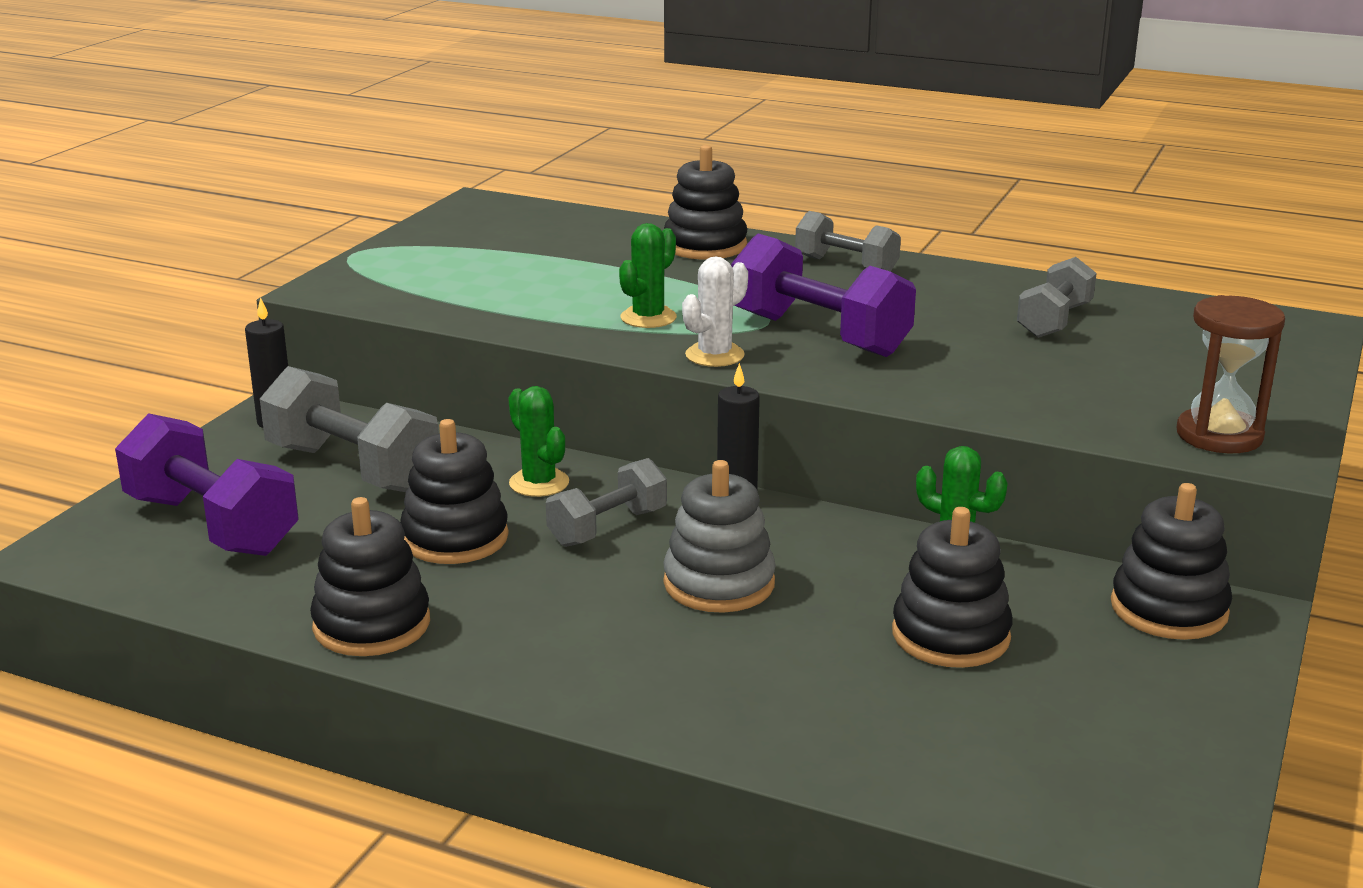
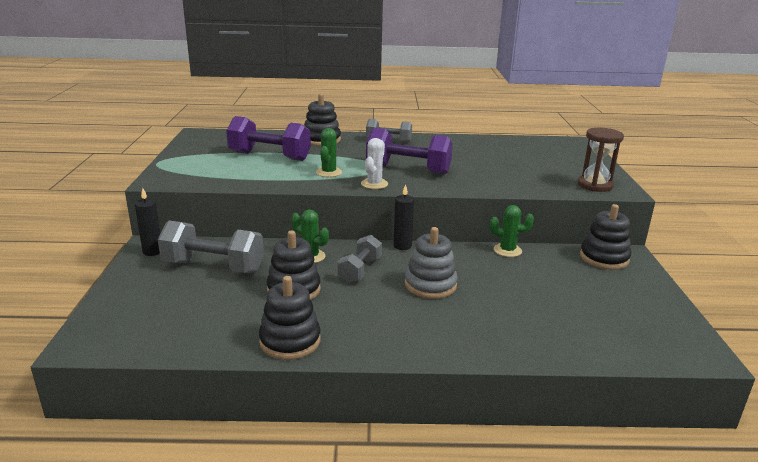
camera: 25 degrees left, 0 degrees up
(211, 525) = (161, 310): purple dumbbell -> purple dumbbell (269, 156)
(950, 635) = (540, 286): black stacking toy -> none
(1054, 321) = (490, 152): grey dumbbell -> none

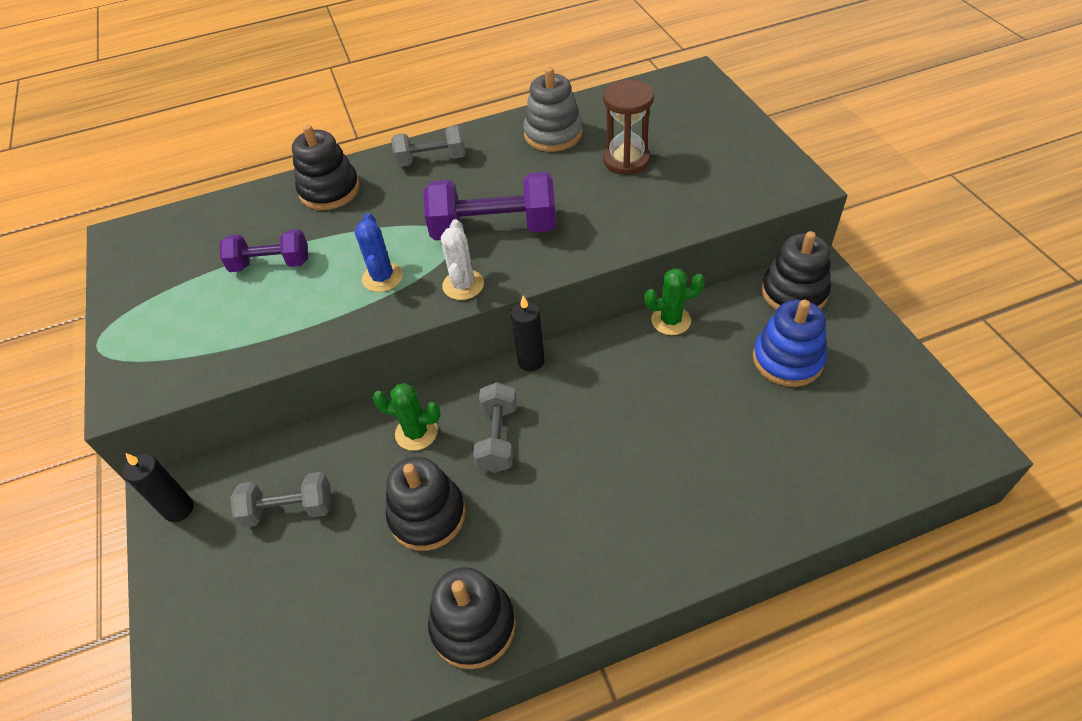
camera: 15 degrees left, 25 degrees up
(213, 267) = (289, 509): grey dumbbell -> grey dumbbell, size x0.61
(269, 156) = (271, 264): purple dumbbell -> purple dumbbell, size x0.61
(329, 172) = (382, 277): green cactus -> blue cactus
(430, 285) = (603, 433): grey stacking toy -> grey stacking toy (553, 134)
(581, 285) = (787, 359): none -> blue stacking toy
(595, 185) = (760, 182): brown hourglass -> brown hourglass (626, 160)

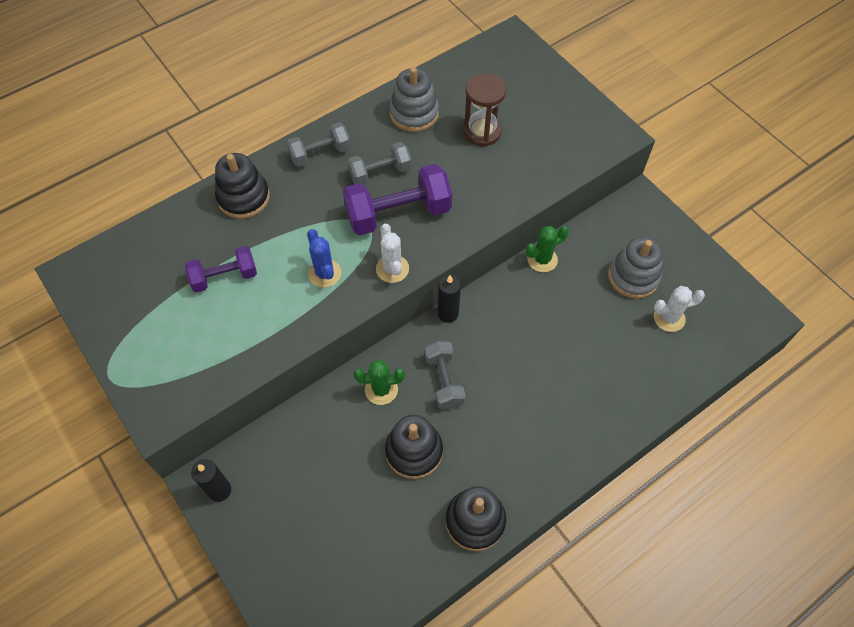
camera: 20 degrees left, 10 degrees up
(289, 509) = (307, 470): grey dumbbell -> grey dumbbell (380, 173)
(787, 359) = (633, 277): blue stacking toy -> grey stacking toy
(794, 292) = (625, 220): black stacking toy -> none
(825, 418) = (669, 318): none -> white cactus

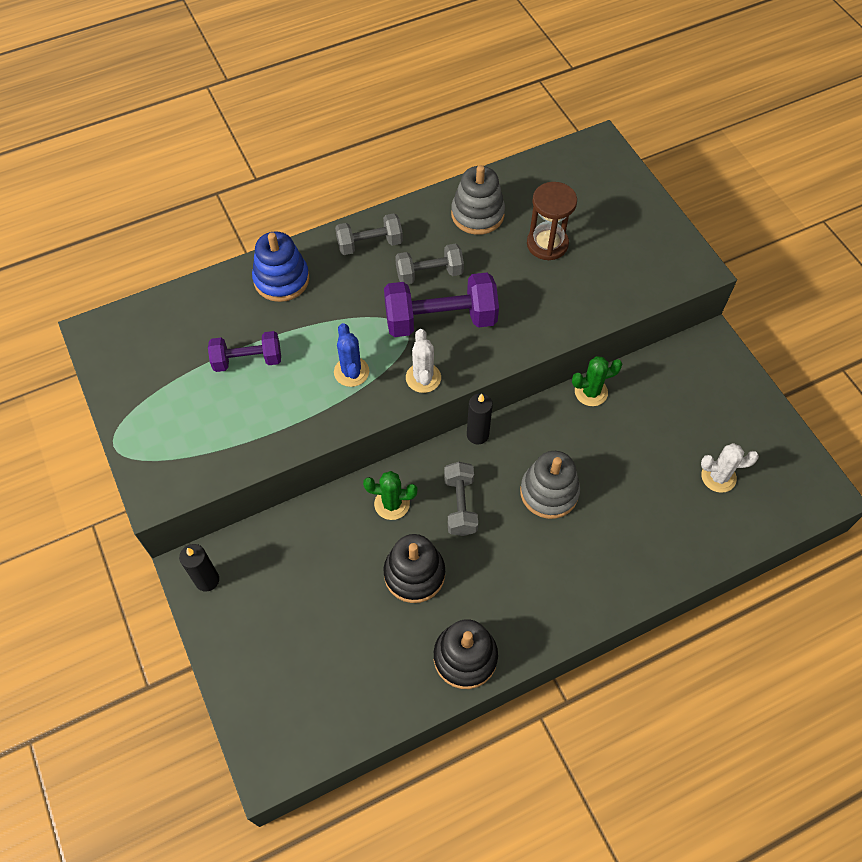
camera: 10 degrees right, 0 degrees up
(243, 198) = (281, 279): black stacking toy -> blue stacking toy
(633, 277) = (687, 426): grey stacking toy -> grey stacking toy (549, 492)

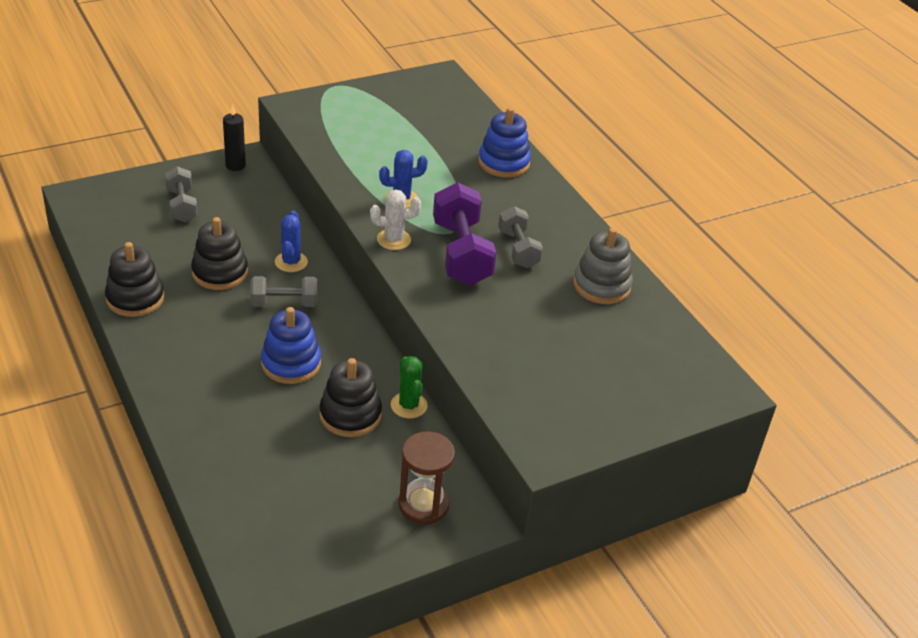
camera: 85 degrees right, 20 degrees down
(247, 360) = (414, 145): purple dumbbell -> none
(370, 244) = (552, 213): grey dumbbell -> grey dumbbell (182, 206)
(392, 504) = (291, 262): green cactus -> blue cactus
(477, 435) = (360, 319): black candle -> none
(547, 244) = (567, 333): brown hourglass -> brown hourglass (423, 505)
(549, 492) = (291, 363): grey stacking toy -> blue stacking toy
(610, 438) = (350, 415): none -> black stacking toy
(718, 477) = (294, 499): white cactus -> none

